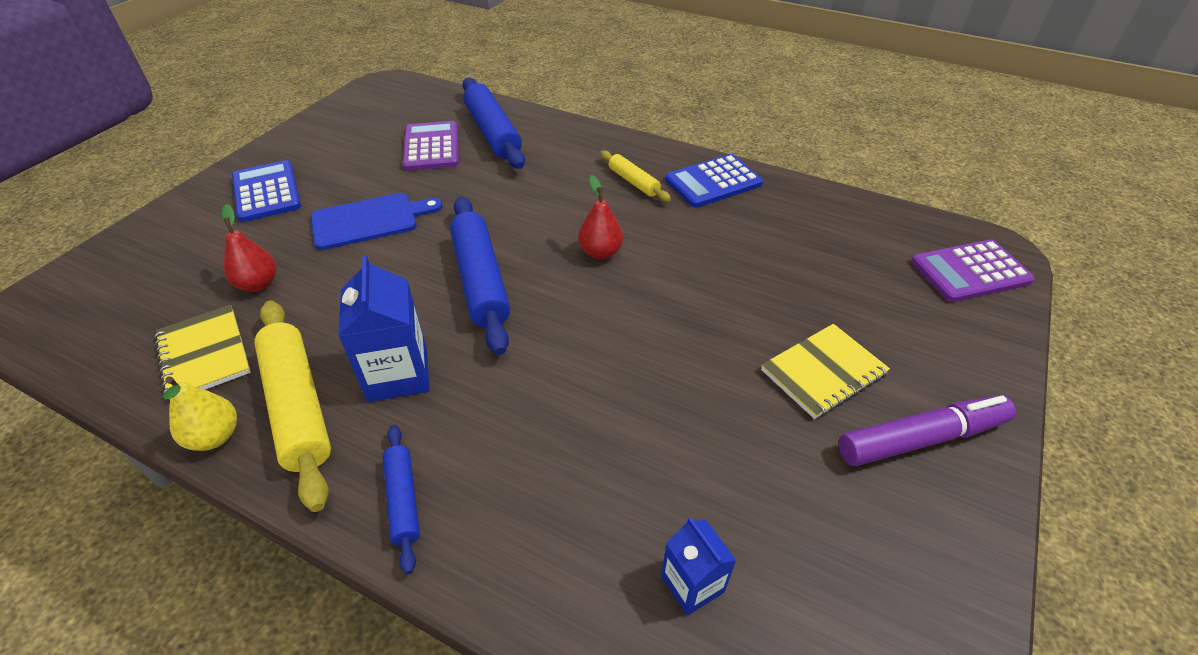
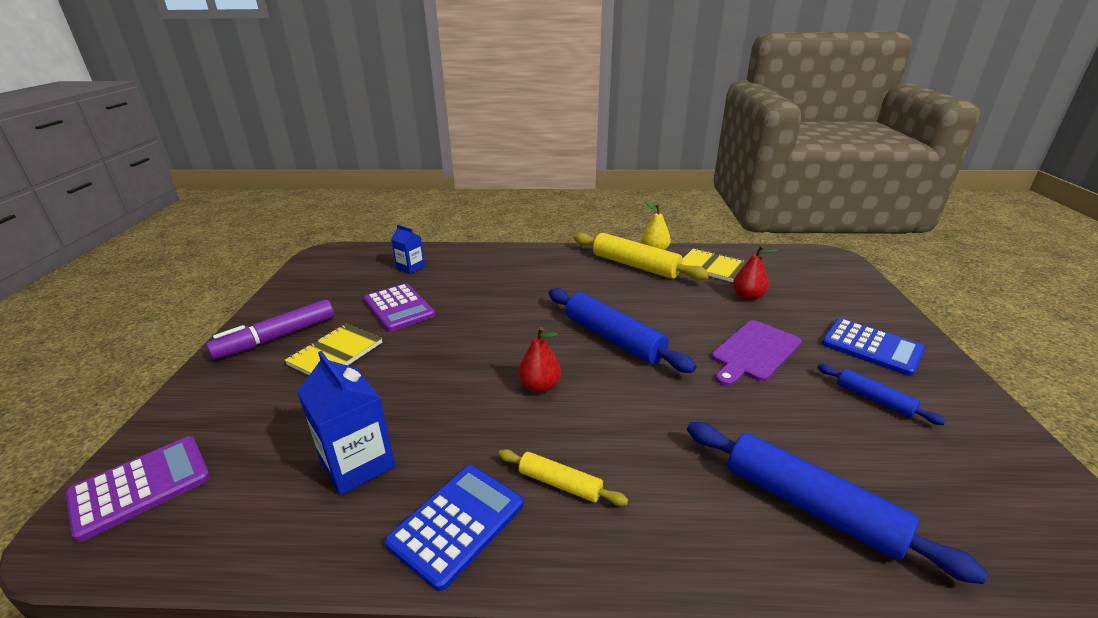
camera: 155 degrees right, 15 degrees down
(369, 220) = (754, 352): blue cutting board -> purple cutting board
(398, 374) = (604, 286): blue carton -> blue carton (357, 464)
(403, 500) = (549, 257): blue rolling pin -> blue rolling pin (874, 399)
(431, 147) = (836, 449): purple calculator -> purple calculator (398, 308)

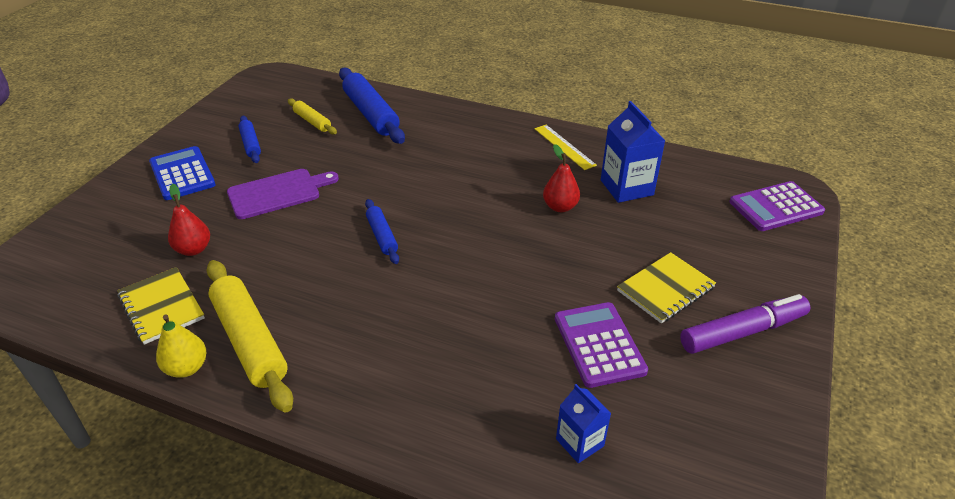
camera: 160 degrees left, 10 degrees up
(457, 524) = (564, 146): blue calculator -> yellow ruler
(540, 386) = (478, 208): red pear -> red pear (560, 207)
(560, 483) = (497, 150): yellow rolling pin -> yellow rolling pin (312, 121)
(613, 338) = (382, 236): blue rolling pin -> blue rolling pin, size x0.54

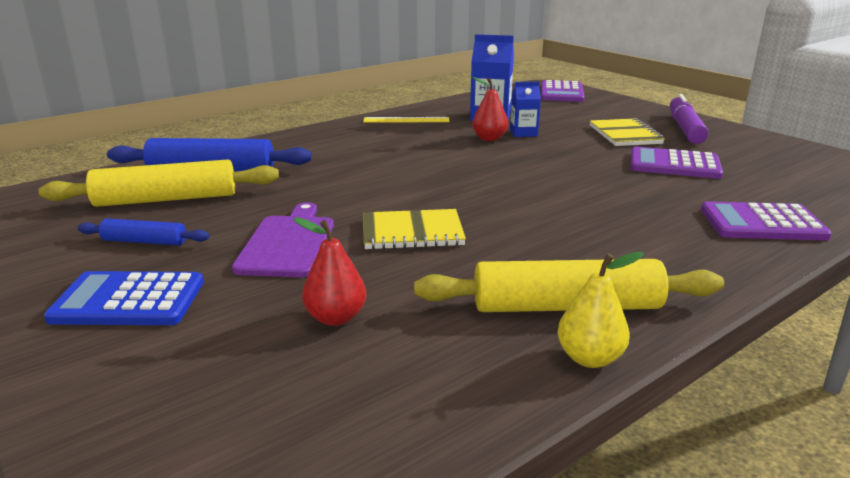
camera: 60 degrees left, 15 degrees down
(161, 307) = (443, 361): yellow notebook -> yellow notebook (412, 232)
(312, 121) = (166, 199): yellow rolling pin -> yellow rolling pin, size x1.87
(382, 236) = (448, 207): blue rolling pin -> none
(478, 434) = (762, 223): none -> purple calculator
(579, 442) = (781, 193): blue carton -> blue carton (523, 133)

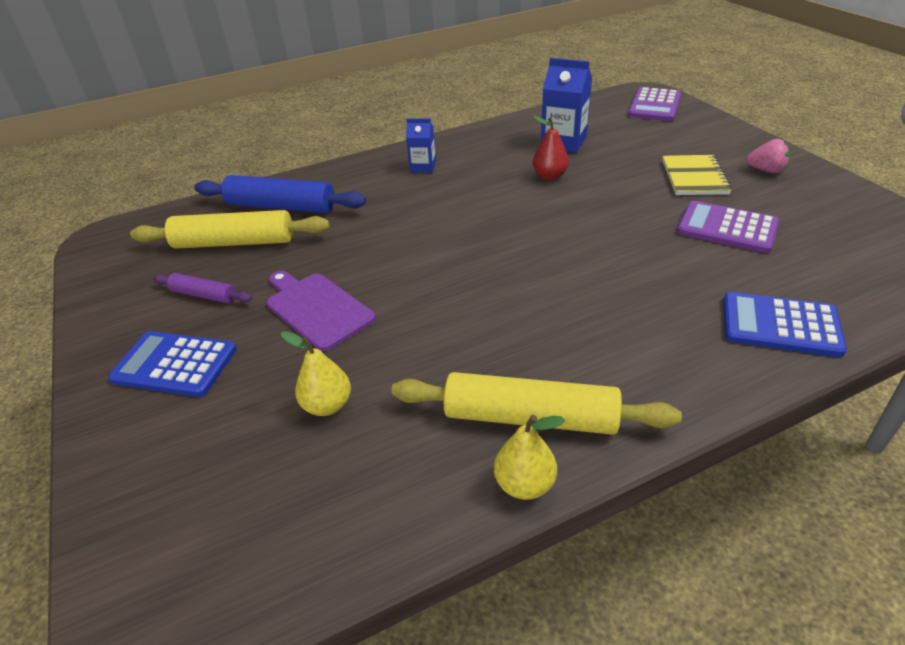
camera: 15 degrees right, 15 degrees up
(144, 242) = (204, 295): blue rolling pin -> purple rolling pin
(288, 243) = (317, 309): purple cutting board -> purple cutting board turned 60 degrees counterclockwise
(335, 318) = (327, 405): red pear -> yellow pear
(406, 120) = (478, 143): yellow ruler -> none
(412, 232) = (428, 305): yellow notebook -> none
(523, 133) = (588, 169): blue carton -> blue carton (423, 167)
(685, 128) = (766, 170): purple marker -> pink strawberry
(762, 223) = (780, 325): purple calculator -> blue calculator

